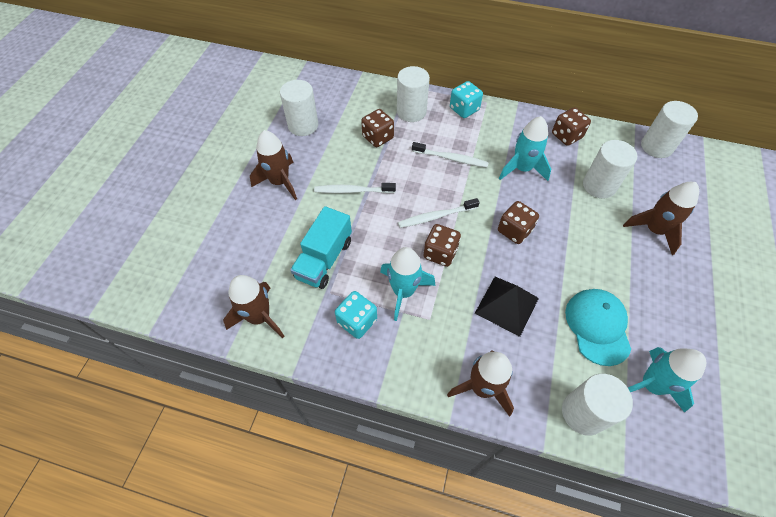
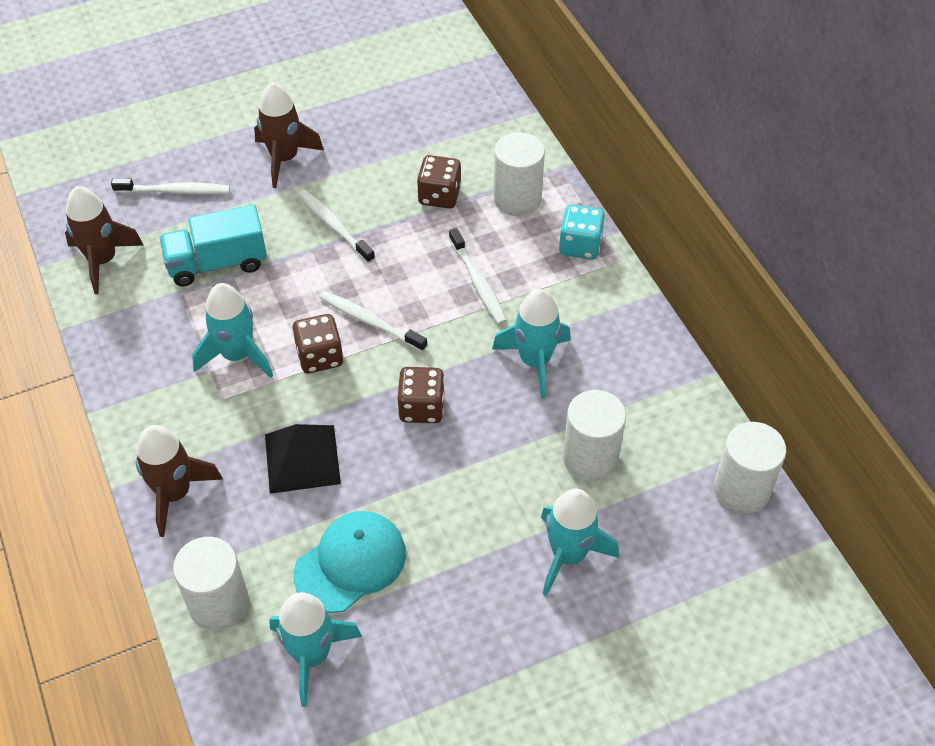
camera: 50 degrees right, 5 degrees down
(245, 246) = (174, 191): none -> white toothbrush
(303, 125) = (387, 120): white cylinder -> none
(357, 321) = (165, 339): turquoise dice -> none
(566, 136) = (649, 377): brown dice -> none
(654, 230) = (568, 555): brown rocket -> turquoise rocket

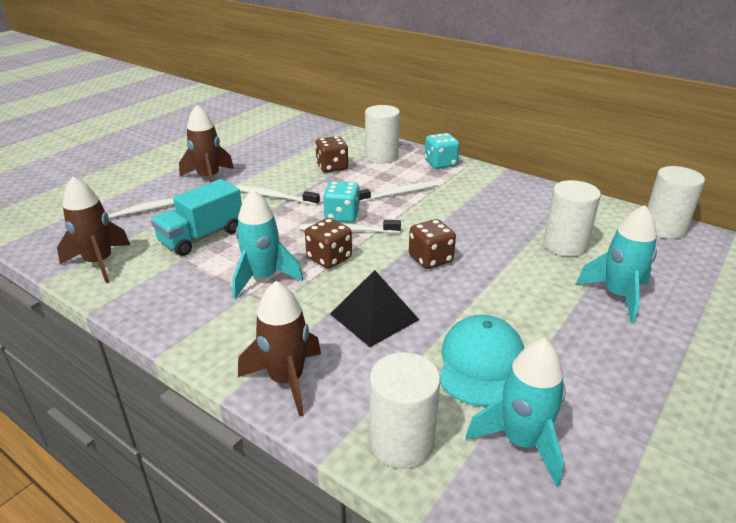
camera: 30 degrees left, 20 degrees down
(383, 294) = (342, 216): none -> turquoise dice
(478, 282) = (398, 193): white toothbrush -> white toothbrush turned 60 degrees counterclockwise
(535, 361) = (475, 215): turquoise rocket -> none

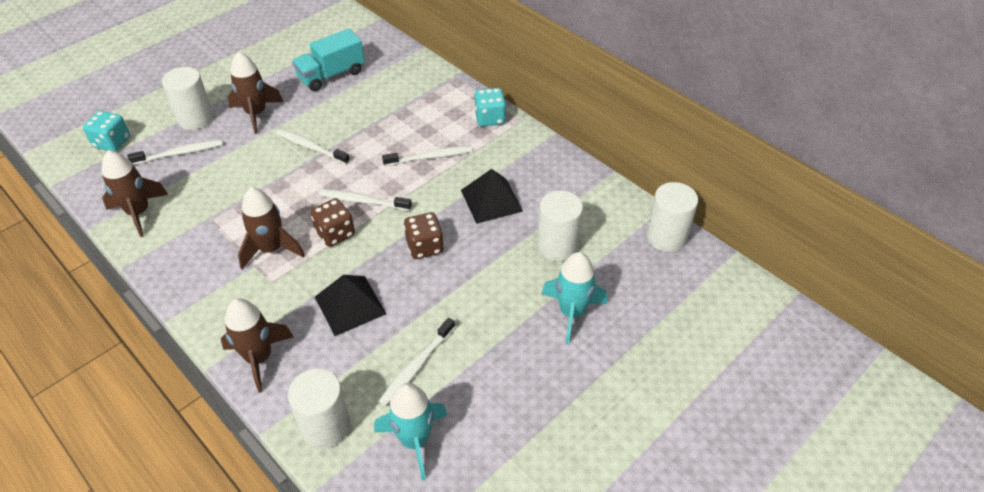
camera: 10 degrees right, 15 degrees up
(202, 237) = (231, 192): turquoise truck -> turquoise truck (331, 75)
(263, 278) = (271, 249): turquoise rocket -> brown rocket
(332, 167) = (379, 111): brown dice -> none
(342, 216) = (365, 181): turquoise dice -> turquoise dice (112, 142)
(381, 156) = (434, 100): white cylinder -> white cylinder (195, 118)
(477, 218) = (491, 200): none -> black pyramid
(480, 363) = (417, 366): turquoise cap -> white toothbrush

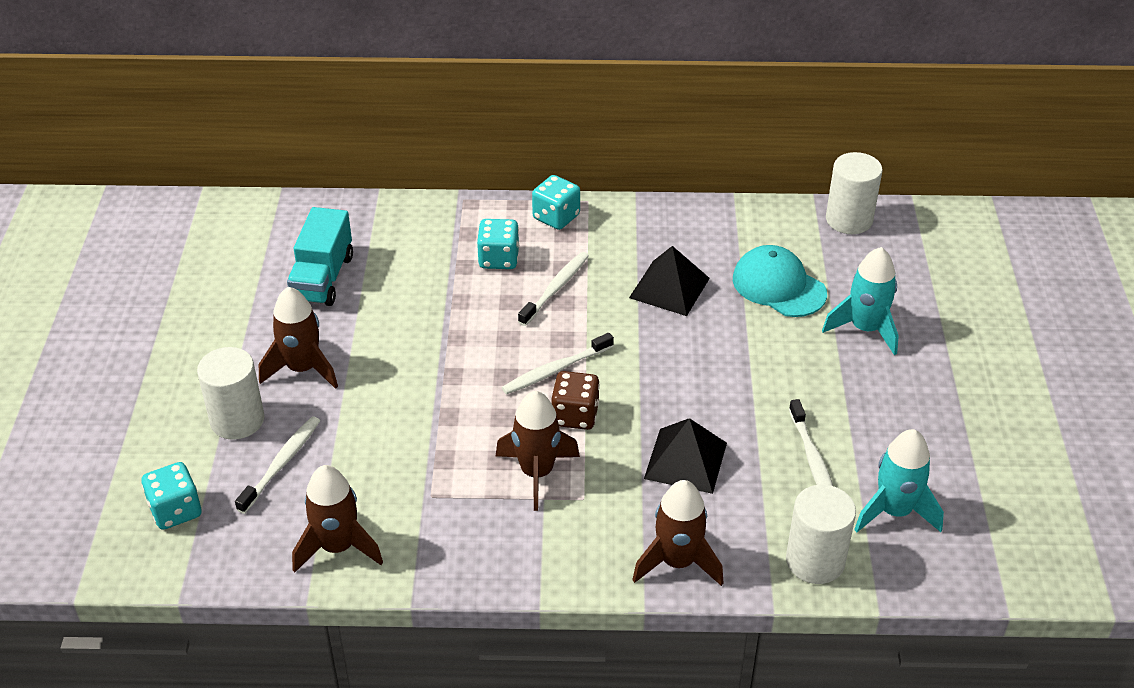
camera: 45 degrees left, 5 degrees down
(311, 147) = (421, 359): white toothbrush -> none
(424, 246) = (673, 366): brown dice -> none
(426, 121) = (499, 259): none -> turquoise dice
(557, 246) = (779, 286): white cylinder -> turquoise cap

